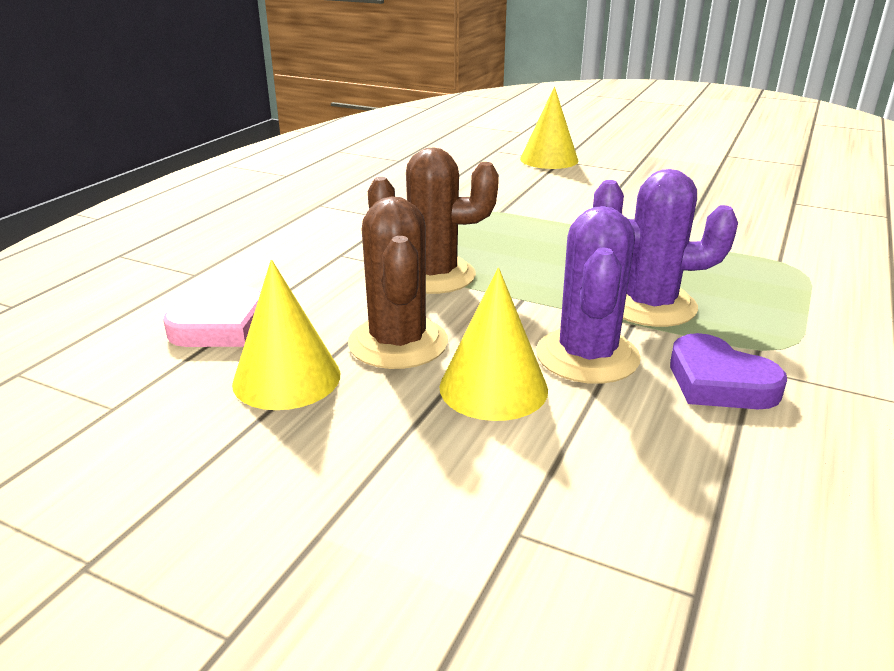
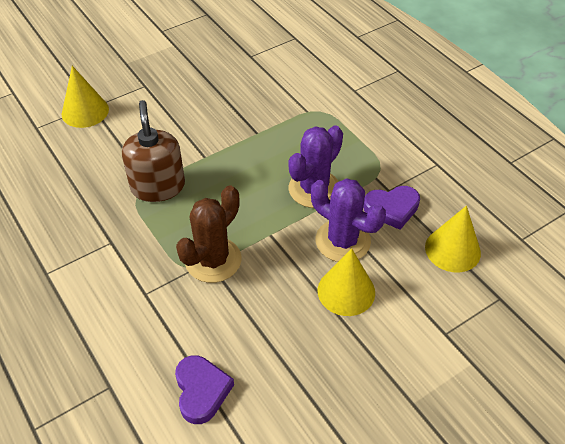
camera: 60 degrees left, 20 degrees up
(221, 327) = (201, 391): pink heart -> purple heart
(287, 378) = (282, 375): yellow cone -> yellow cone (452, 249)
(398, 343) = (279, 311): brown cactus -> none
(502, 216) = (158, 186): none -> brown soap dispenser

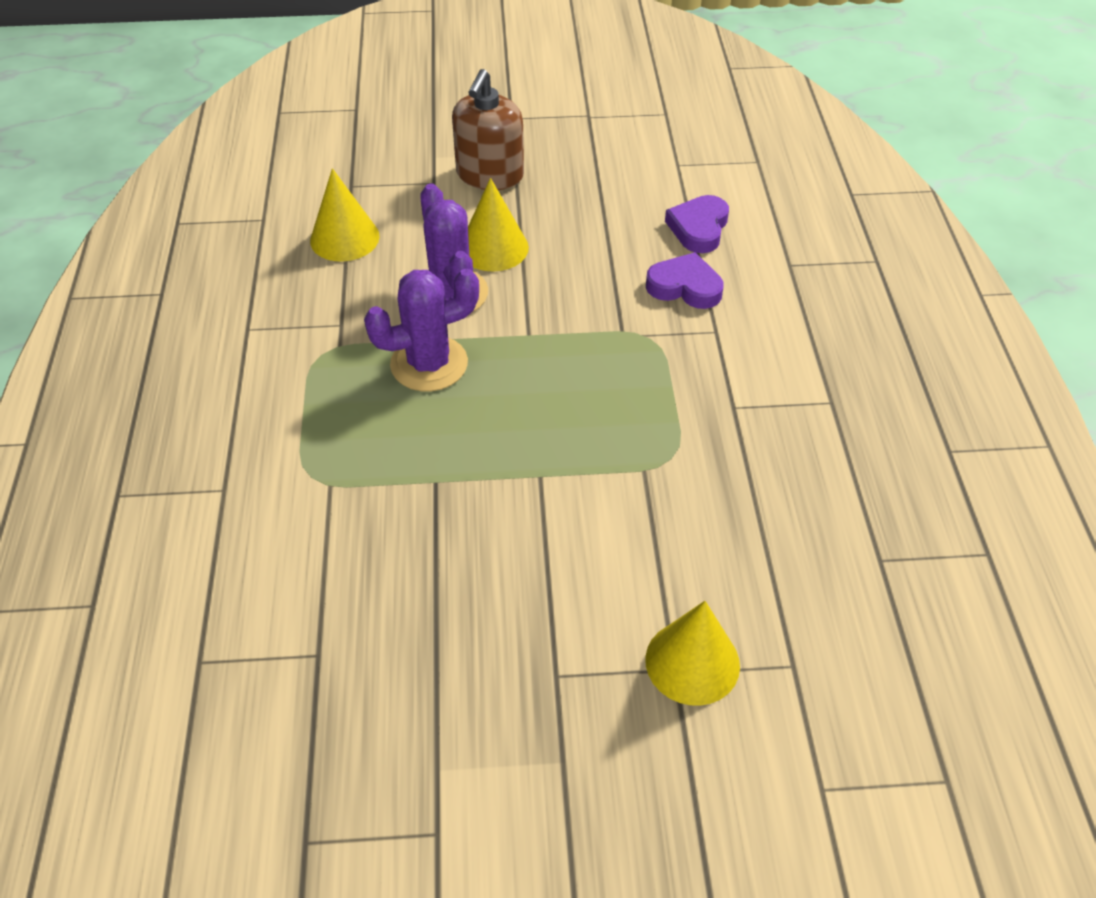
camera: 150 degrees left, 0 degrees up
(158, 186) = (634, 457): brown soap dispenser -> brown soap dispenser (489, 175)
(213, 260) = (616, 334): brown cactus -> none
(392, 209) = (361, 302): purple heart -> purple heart (685, 287)

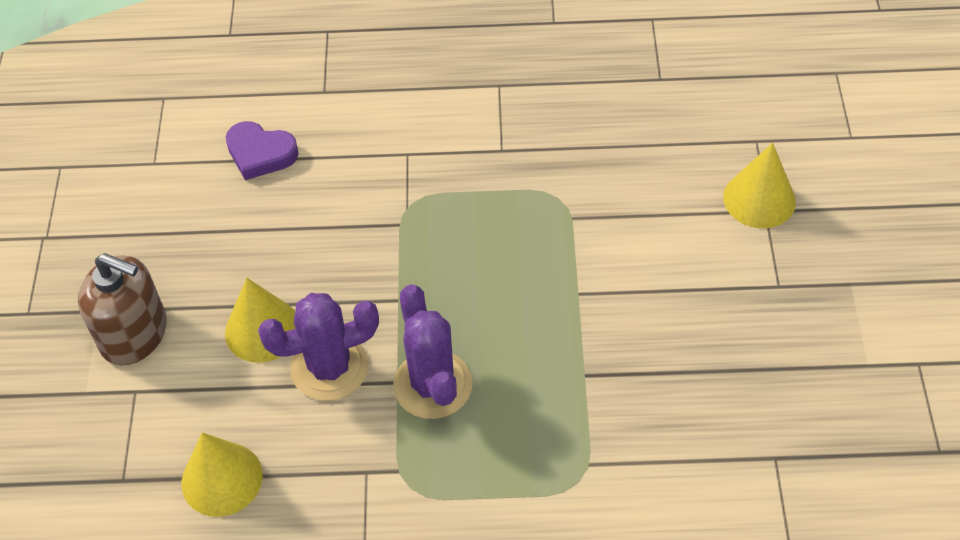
camera: 85 degrees left, 5 degrees up
(685, 287) = (345, 171): purple heart -> none

